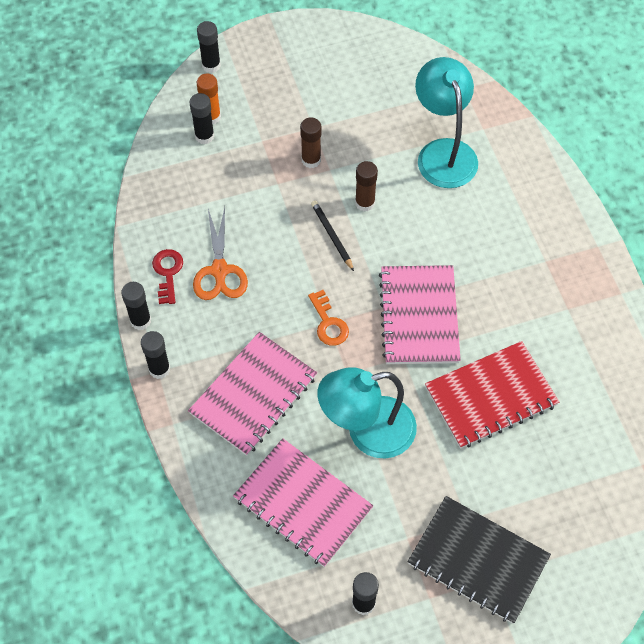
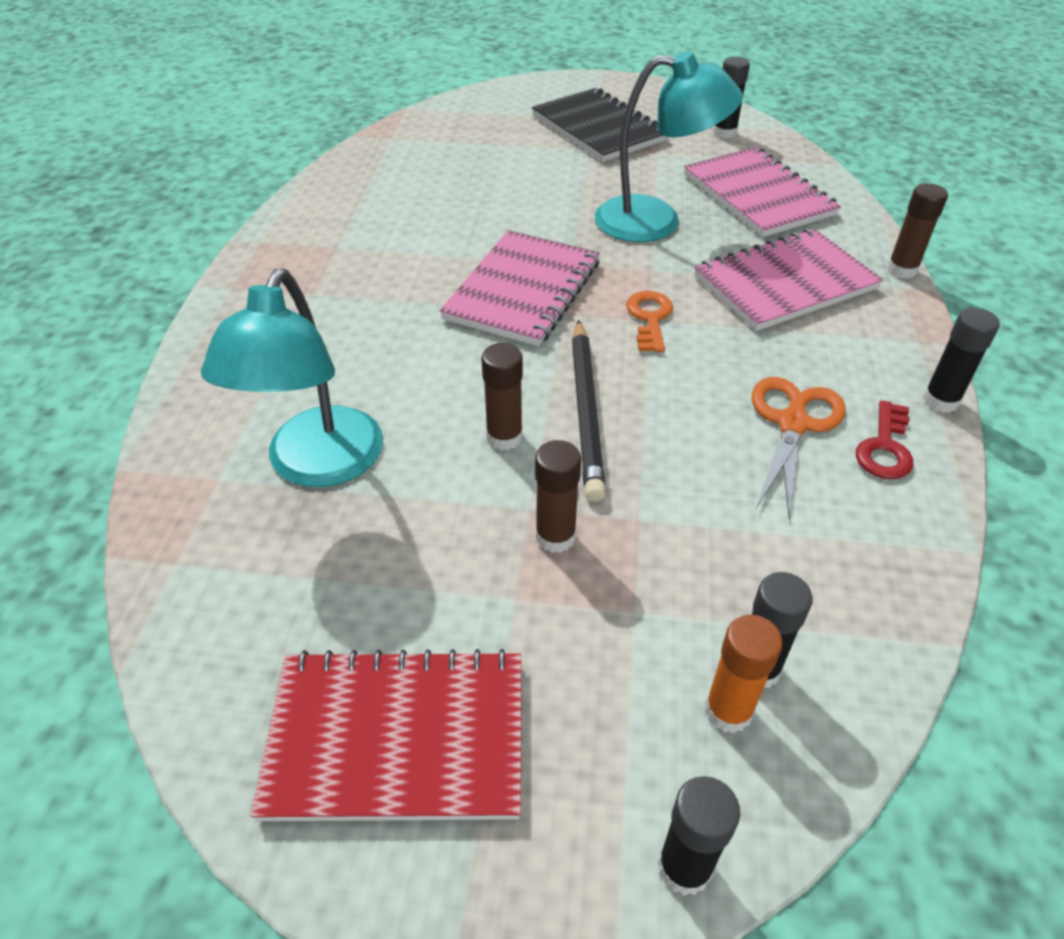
camera: 155 degrees left, 15 degrees down
(159, 369) = (915, 340): black glue stick -> none
(176, 444) = (902, 270): none -> brown glue stick
(332, 236) = (586, 411): black pencil -> black pencil, size x1.65
(491, 396) = (495, 210): red notebook -> red notebook (397, 738)

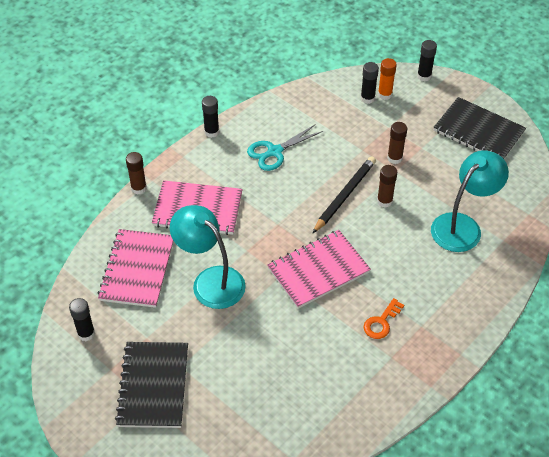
camera: 145 degrees left, 5 degrees up
(397, 738) = (478, 131): red notebook -> black notebook
(649, 318) = (277, 224): orange key -> orange key (381, 322)
(793, 423) = (274, 152): orange scissors -> turquoise scissors
(885, 448) = (254, 128): red key -> none

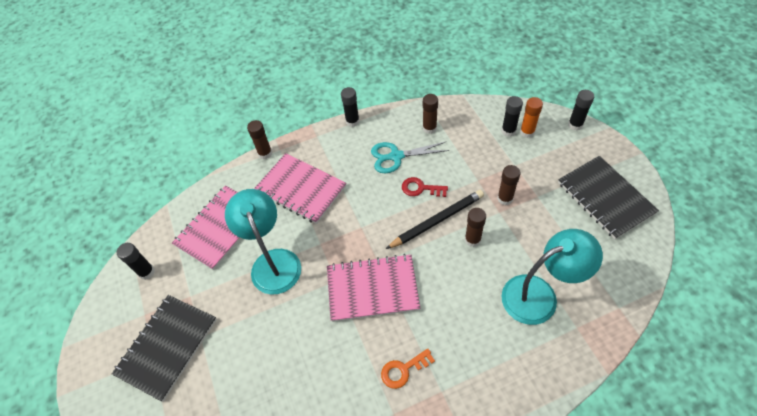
camera: 30 degrees right, 5 degrees up
(292, 117) = (429, 128): none -> brown glue stick
(314, 173) = (420, 188): none -> red key

